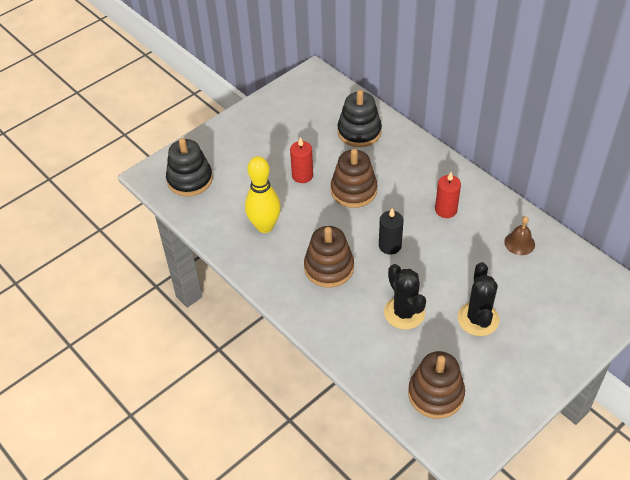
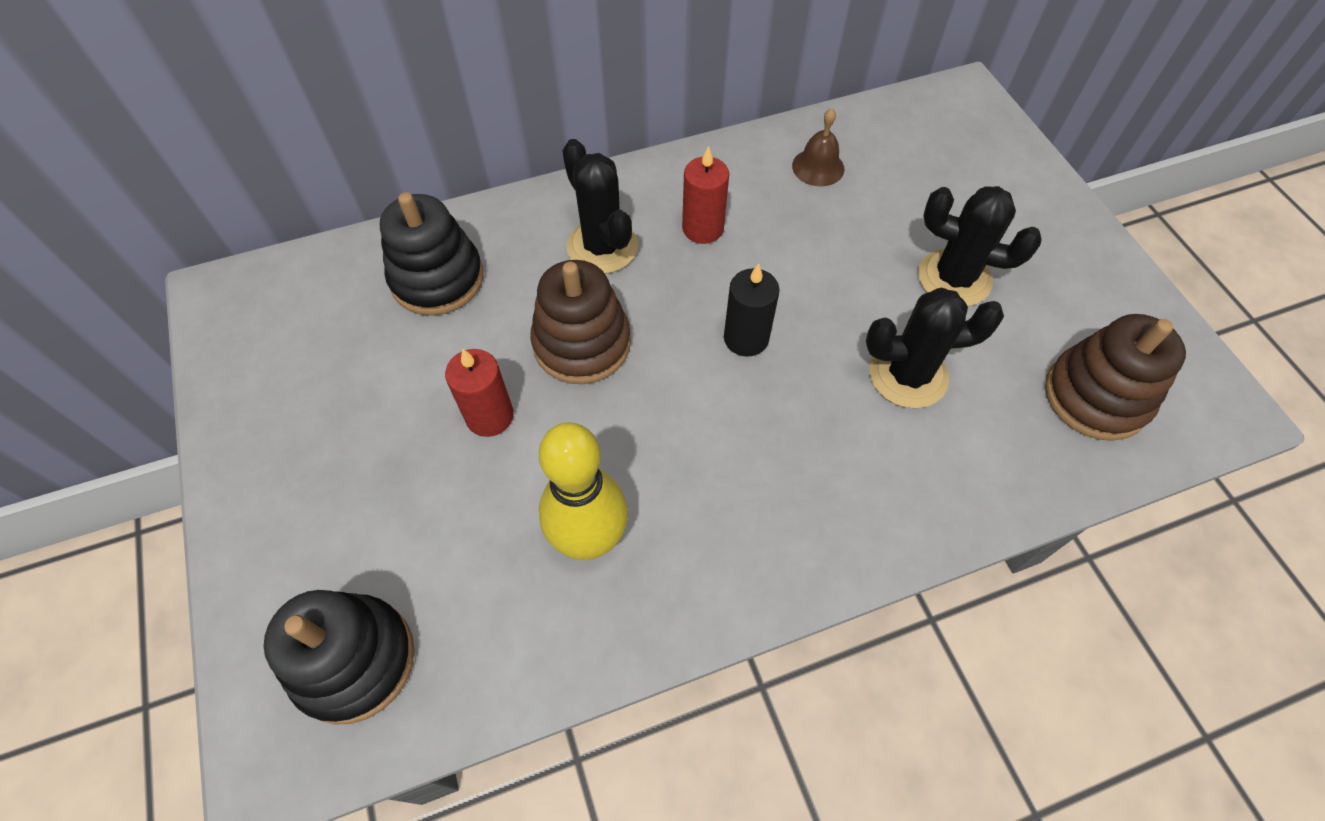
camera: 70 degrees left, 10 degrees up
(329, 268) = (756, 457): brown stacking toy -> none
(411, 178) = (602, 247): none -> black cactus

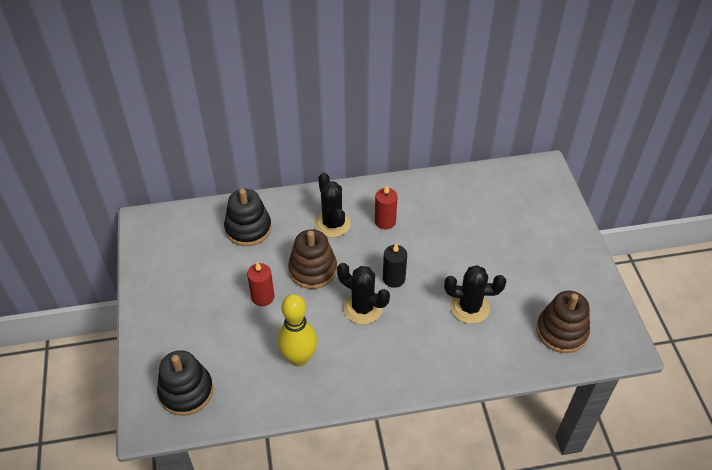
camera: 10 degrees right, 10 degrees down
(818, 167) = (453, 197): brown bell -> none
(954, 278) = (507, 264): black cactus -> black cactus (362, 308)

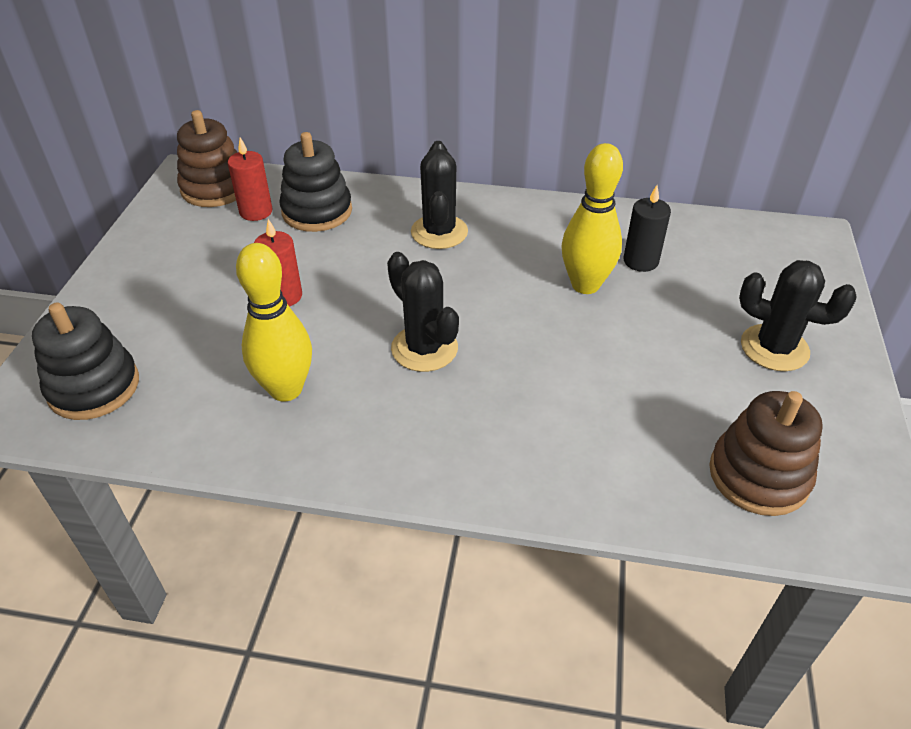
camera: 20 degrees right, 5 degrees down
(313, 269) = (377, 280): brown stacking toy -> brown stacking toy (215, 188)
(385, 221) = (520, 247): red candle -> red candle (256, 212)
(394, 278) = (495, 322): black candle -> black candle (640, 261)
(433, 238) = (585, 285): none -> yellow bowling pin
(470, 307) = (603, 394): black cactus -> black cactus (774, 348)

